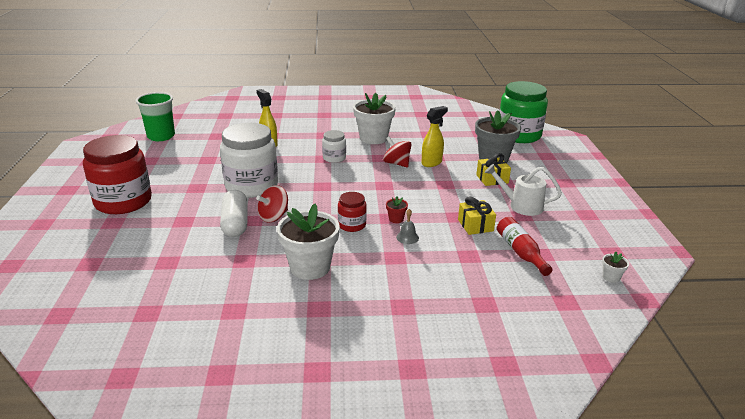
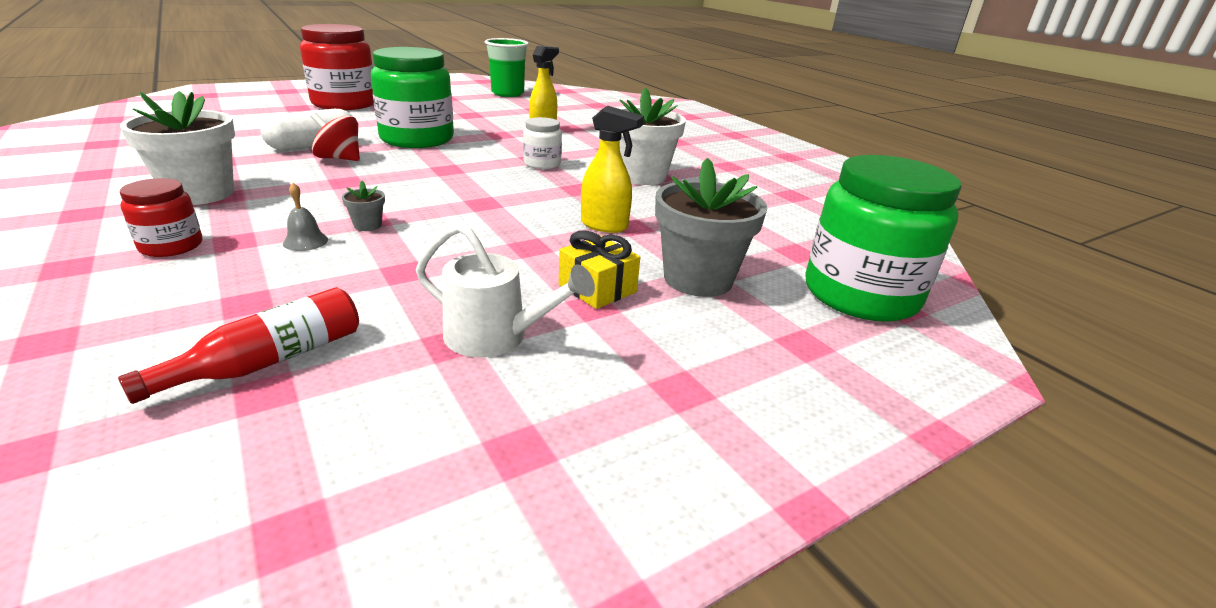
camera: 60 degrees right, 0 degrees up
(251, 186) = (417, 139): white jar -> green jar
(352, 225) = (334, 200): red jar -> red jar (171, 246)
(396, 219) = (368, 225): red flower pot -> grey flower pot
(397, 163) = (570, 201): red spinning top -> none
(475, 225) = (375, 295): yellow gift -> none
(521, 206) = (496, 337): white watering can -> white watering can turned 120 degrees clockwise
(611, 277) = (131, 542): white flower pot -> none

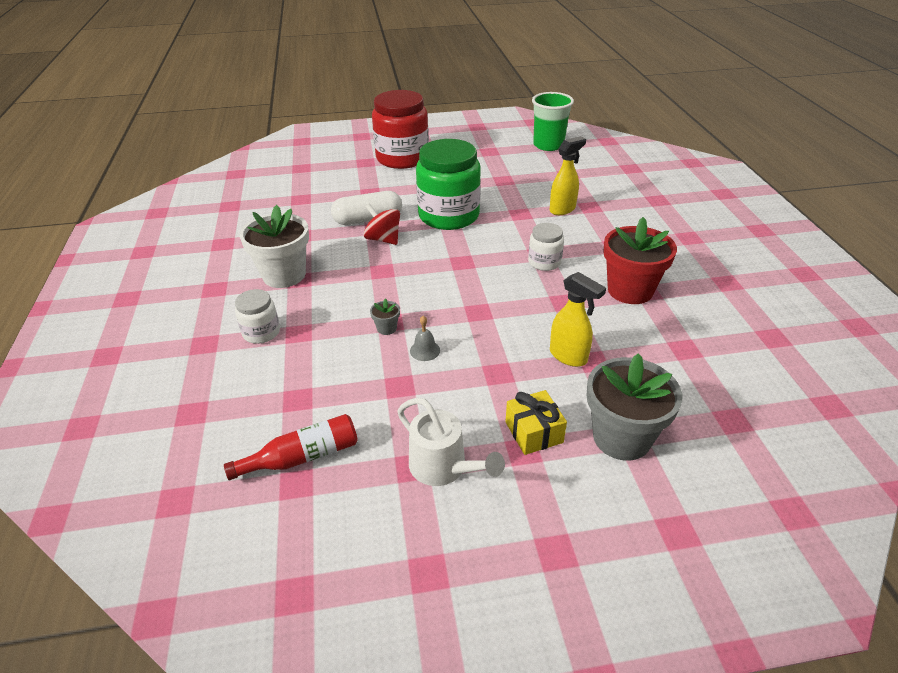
camera: 25 degrees right, 10 degrees up
(171, 246) = (261, 332): red jar -> white jar
(305, 241) = (342, 340): grey bell -> grey bell (425, 350)
(641, 176) = (630, 290): white flower pot -> red flower pot
(860, 295) = (764, 487): green jar -> none

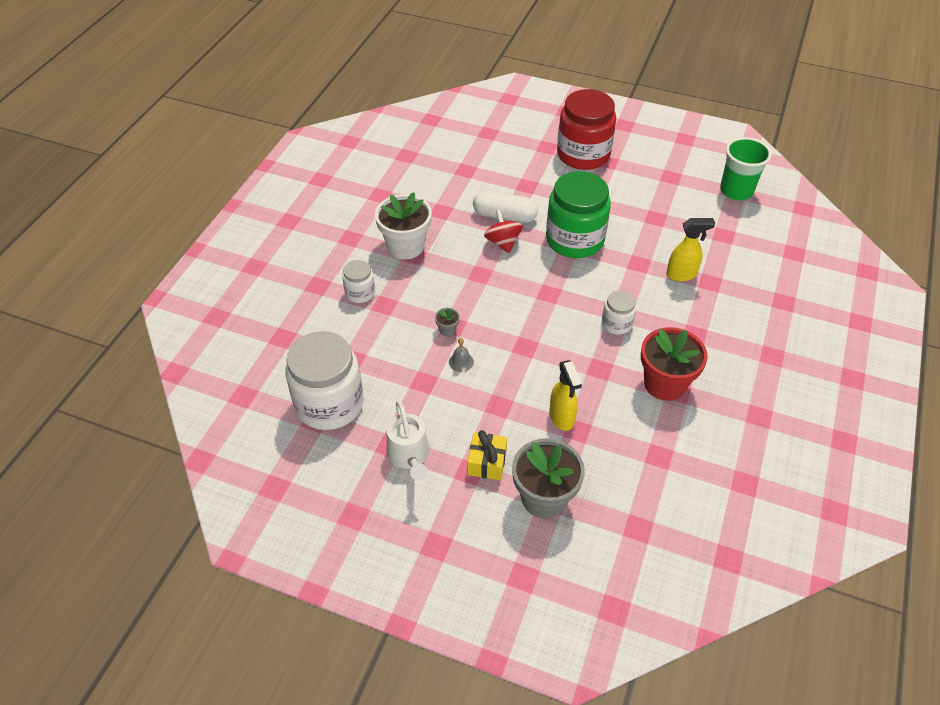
camera: 30 degrees right, 10 degrees up
(302, 457) = (329, 404): red bottle -> white jar

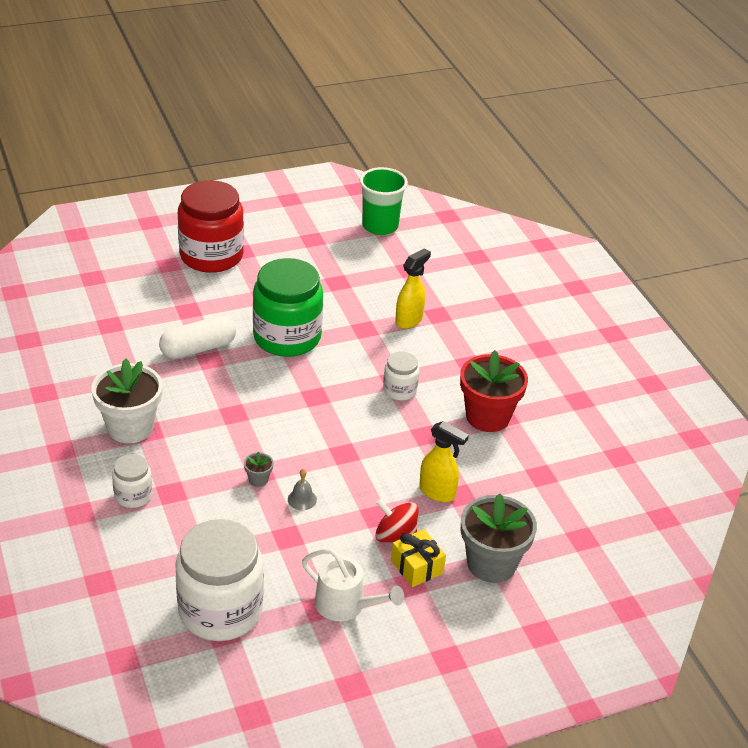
camera: 45 degrees left, 10 degrees down
(503, 242) = (223, 374): red spinning top -> red spinning top (395, 536)

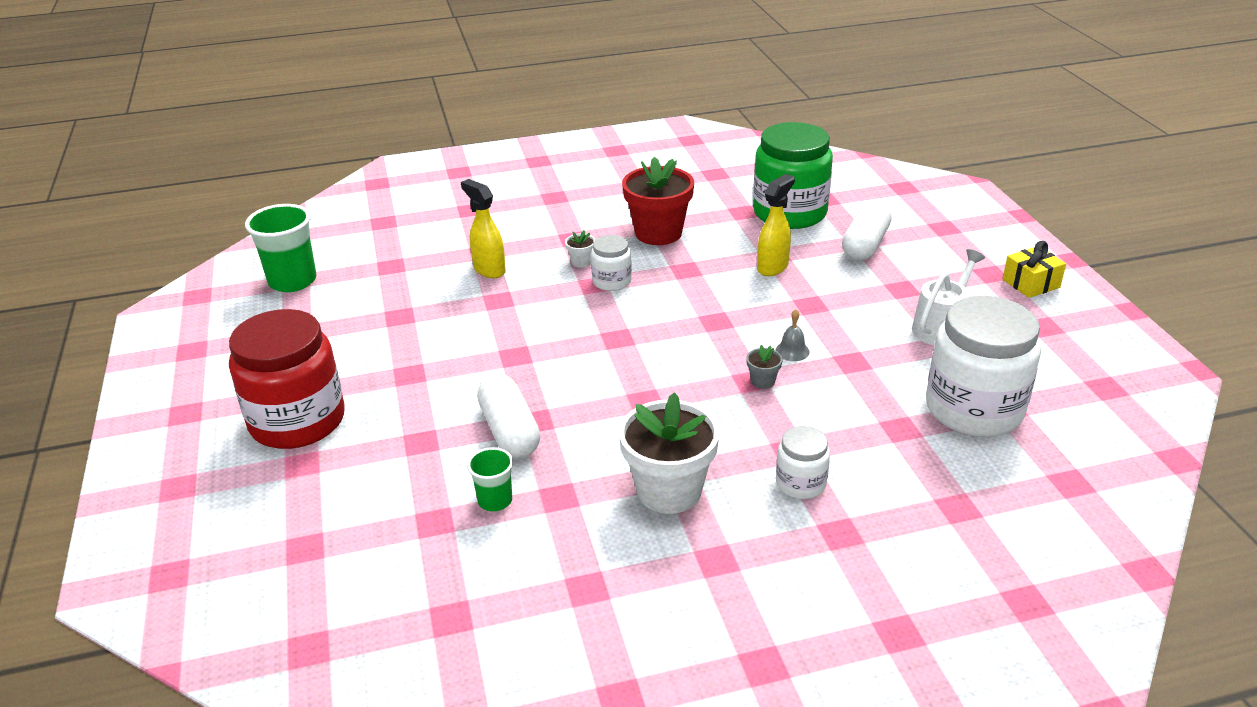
camera: 80 degrees left, 5 degrees down
(127, 348) = (495, 501): none -> green cup
(287, 337) = (501, 357): green jar -> green jar (789, 213)
(395, 536) = (839, 294): red spinning top -> none
(417, 567) = (879, 284): yellow gift -> yellow gift (1031, 283)
(429, 371) = (581, 262): none -> white flower pot
(491, 563) = (865, 244): grey flower pot -> white capsule

